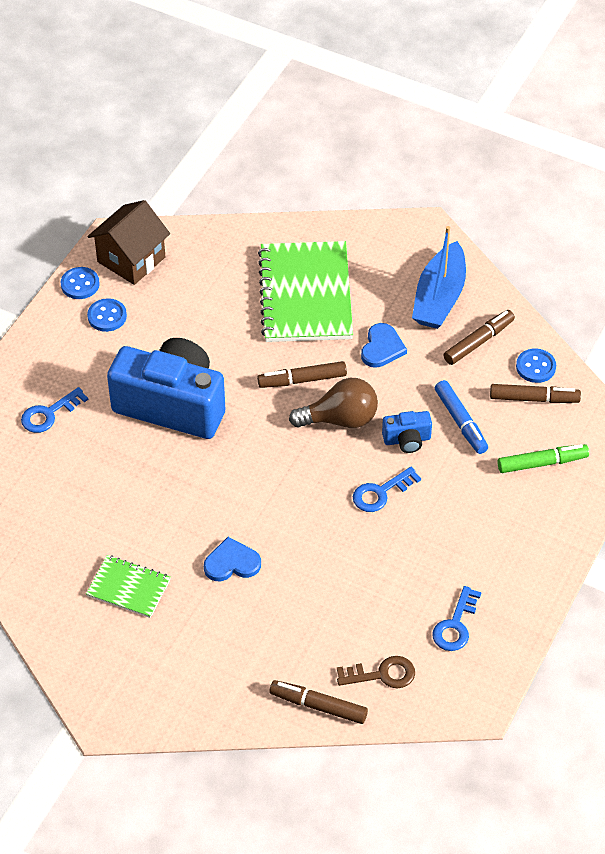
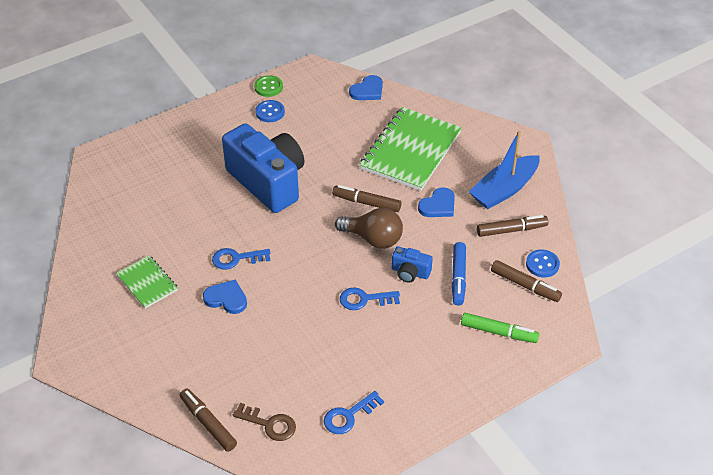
camera: 30 degrees right, 5 degrees down
(49, 414) = (186, 154): blue key -> blue key (236, 259)
(80, 284) = (268, 87): blue button -> green button
(131, 259) = (312, 85): brown house -> none
(201, 239) = (367, 90): none -> blue heart

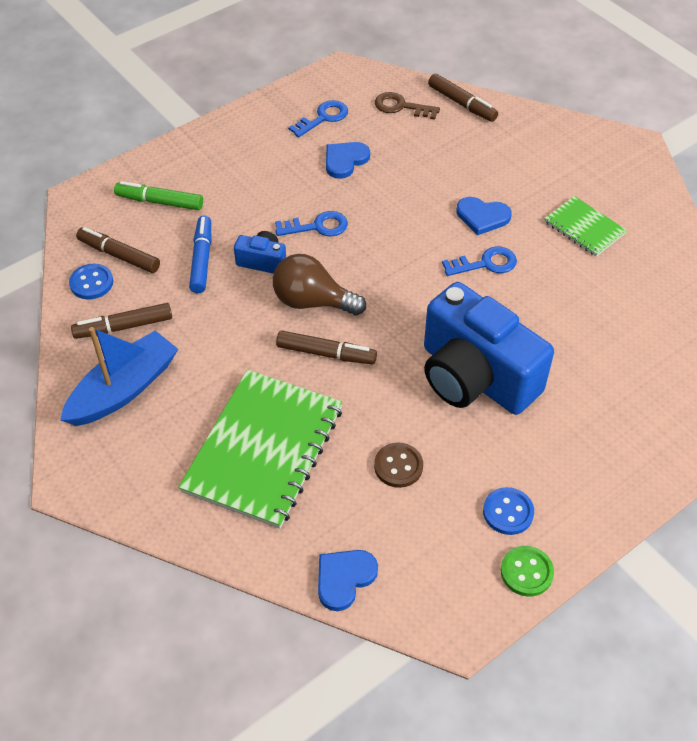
camera: 175 degrees right, 5 degrees up
(329, 137) = (398, 466): none -> brown button
(438, 205) = (223, 357): blue heart -> blue heart (345, 160)

